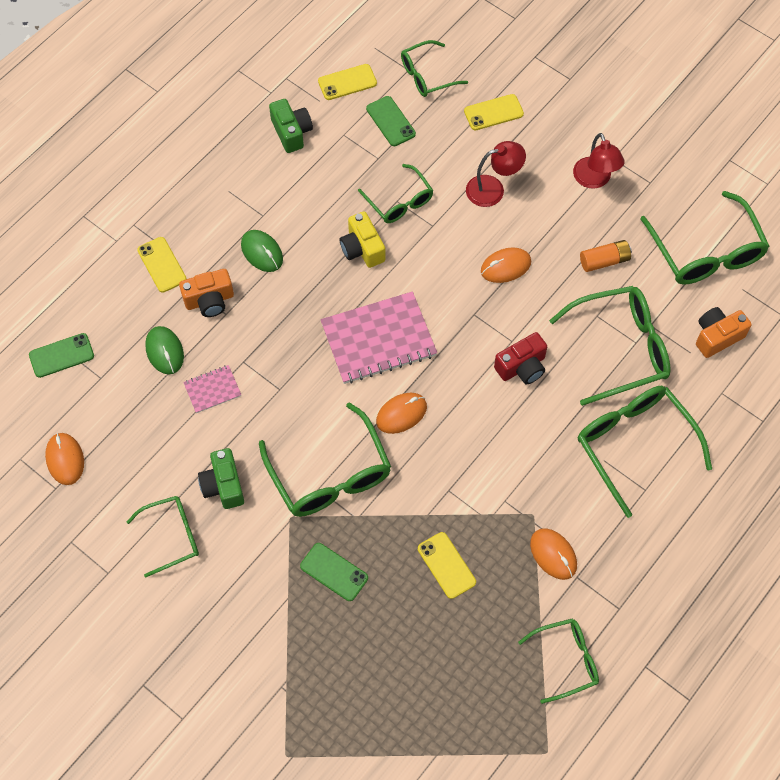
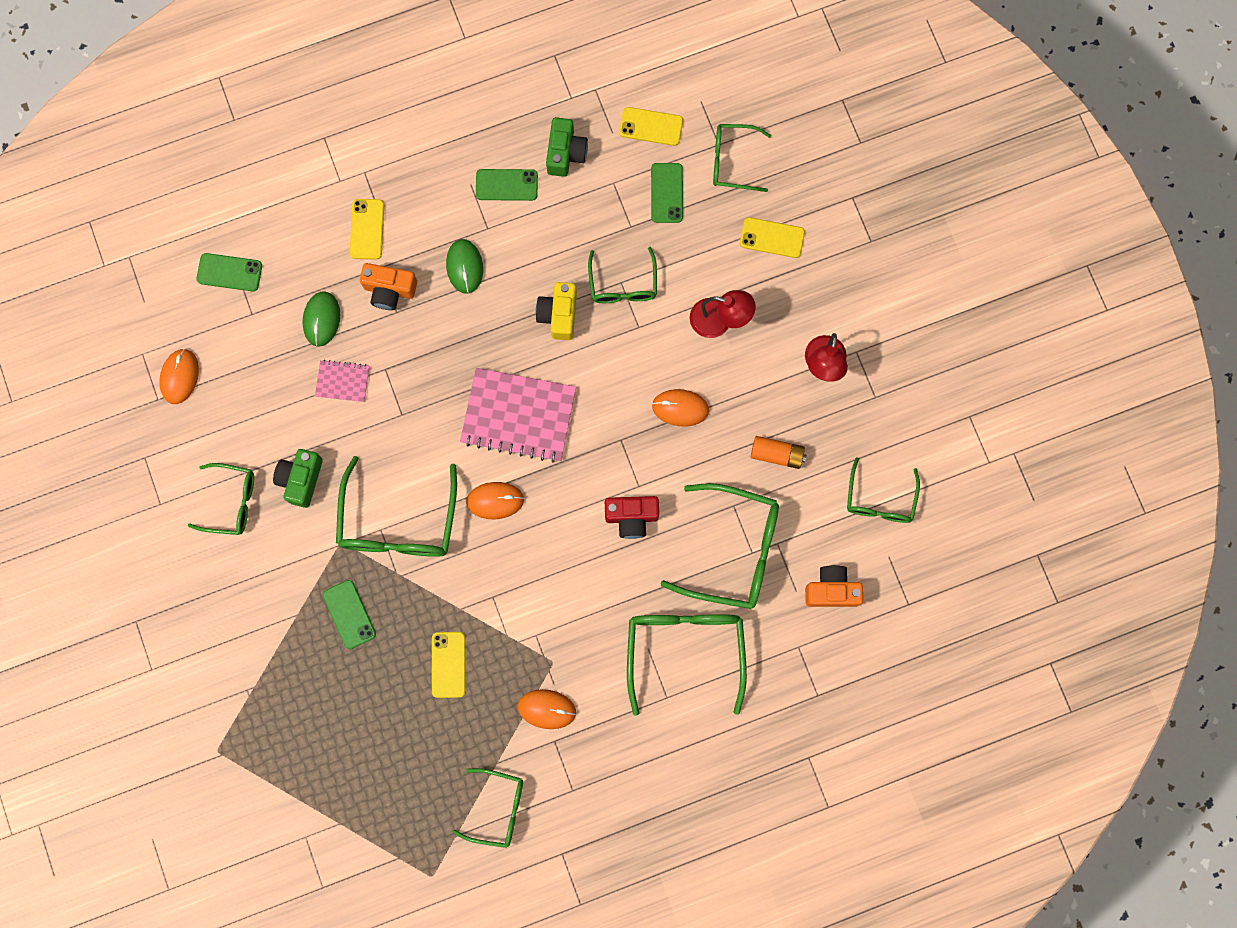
camera: 30 degrees right, 15 degrees up
(258, 177) = (506, 185): none -> green phone
(553, 554) = (547, 709): orange mouse -> orange mouse turned 75 degrees counterclockwise
(706, 252) = (880, 499): green glasses -> green glasses, size x0.60

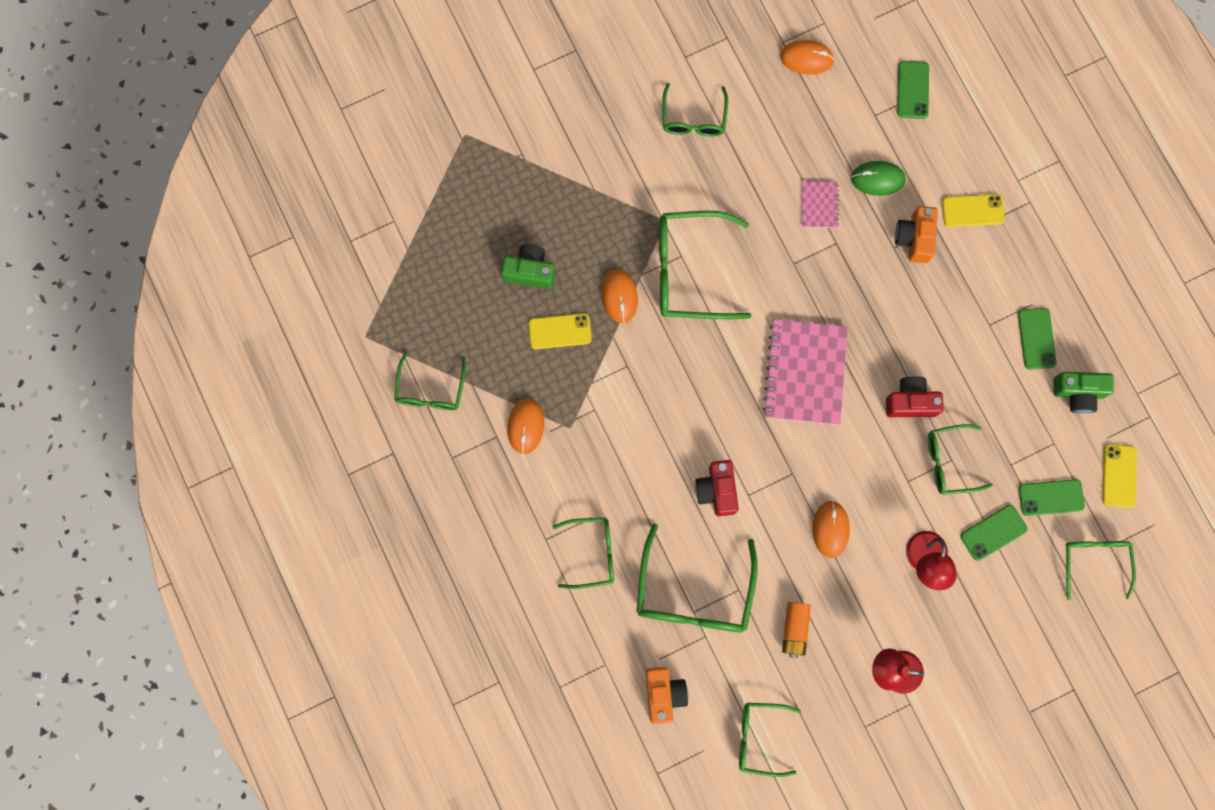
camera: 85 degrees right, 0 degrees up
(301, 479) = (721, 178): green camera -> green camera (530, 271)
(349, 614) = (599, 236): green phone -> green phone (993, 532)
(464, 267) = (947, 306): green mouse -> none
(495, 500) = (719, 359): orange mouse -> orange mouse (619, 296)
(559, 315) = (910, 402): yellow camera -> red camera
(685, 650) = (592, 553): green glasses -> green glasses, size x0.60
(772, 238) = (1018, 608): yellow phone -> none

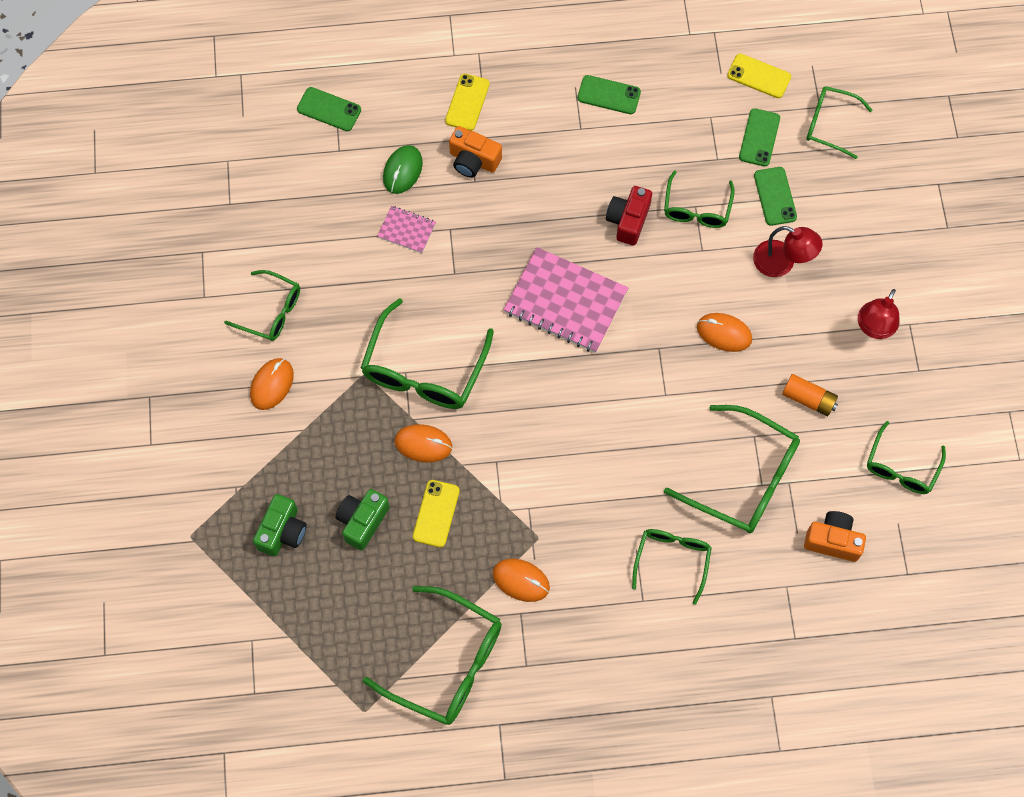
camera: 70 degrees left, 10 degrees down
(430, 390) = (447, 663): green glasses -> green glasses, size x1.66
(717, 490) = (651, 421): red camera -> none
(806, 58) = (256, 189): orange mouse -> orange mouse (272, 384)
(1078, 393) = (671, 80): green camera -> green camera (282, 531)

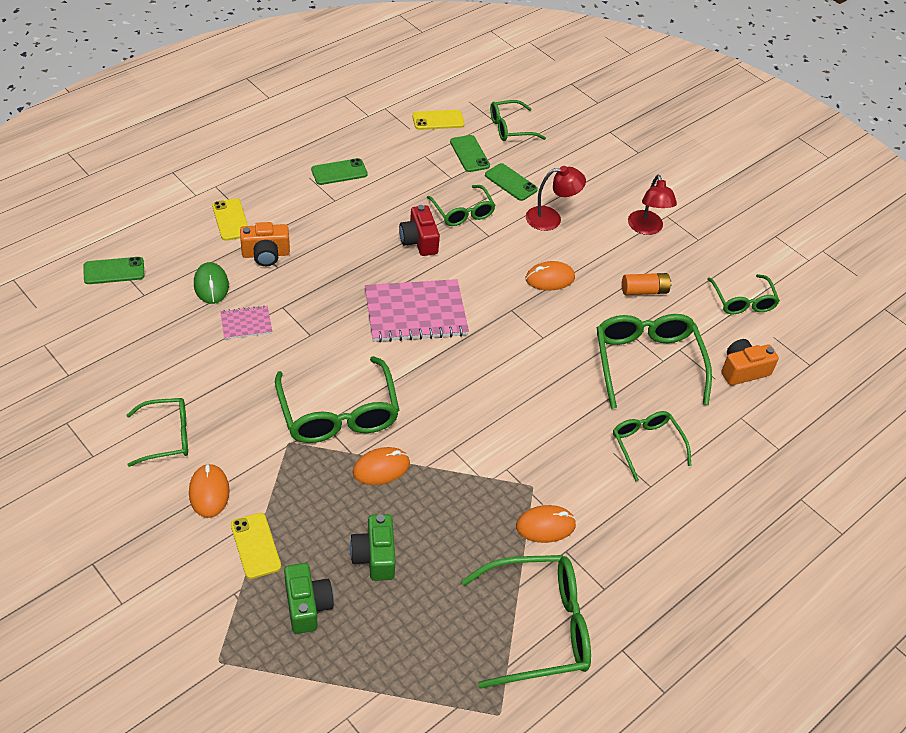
camera: 40 degrees left, 20 degrees down
(436, 513) = (434, 514): yellow phone -> yellow phone (255, 546)
(744, 478) = (647, 363): green glasses -> green glasses turned 90 degrees counterclockwise

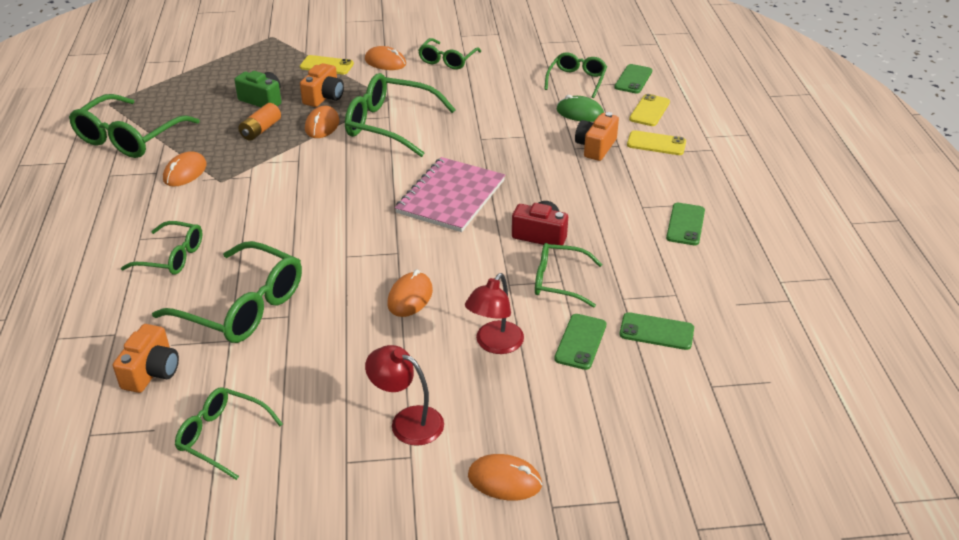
camera: 130 degrees right, 10 degrees down
(246, 323) = (522, 115): pink notebook -> none
(307, 605) = (264, 69): green camera -> none
(326, 502) = (324, 97): none -> orange camera
(438, 120) = (740, 334): yellow phone -> yellow phone (649, 111)
(510, 128) = (687, 394): green glasses -> green glasses (576, 80)
(511, 182) = (580, 342): green phone -> green phone turned 60 degrees counterclockwise
(642, 174) = (504, 480): none -> orange mouse
(644, 291) = (323, 359): orange battery -> orange battery (261, 130)

